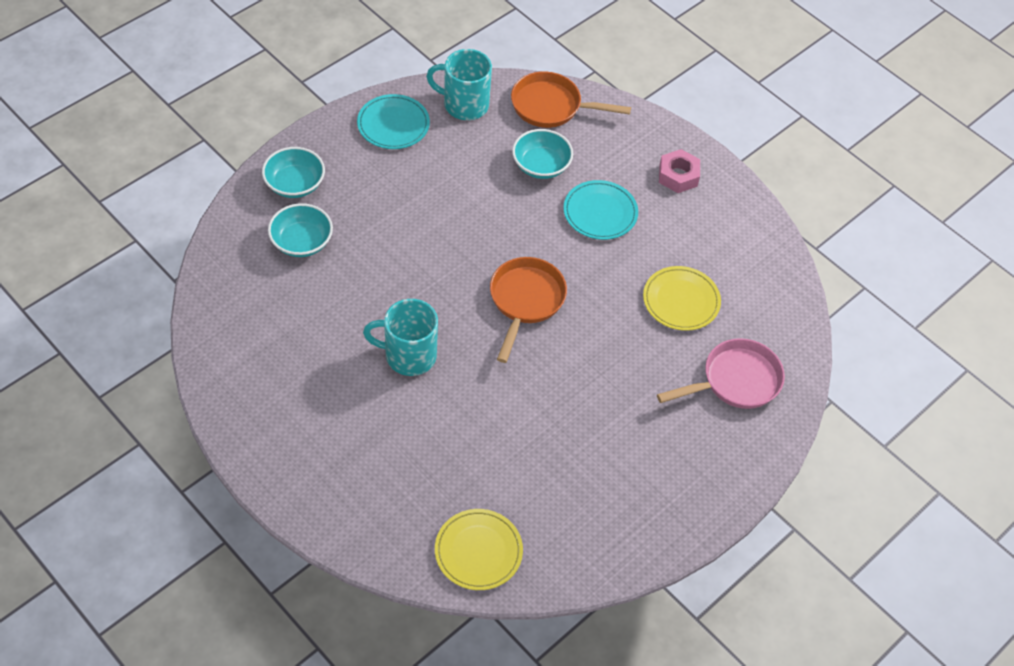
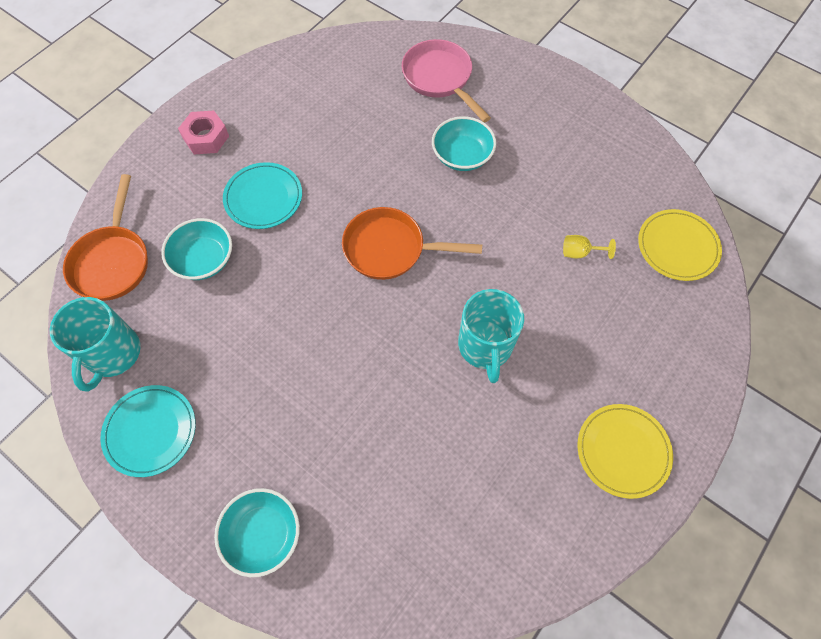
camera: 95 degrees left, 10 degrees up
(301, 242) = (355, 501): turquoise bowl -> turquoise bowl (462, 156)
(490, 458) = (580, 252): none -> yellow goblet
(681, 301) = (361, 123): yellow plate -> yellow plate (623, 451)

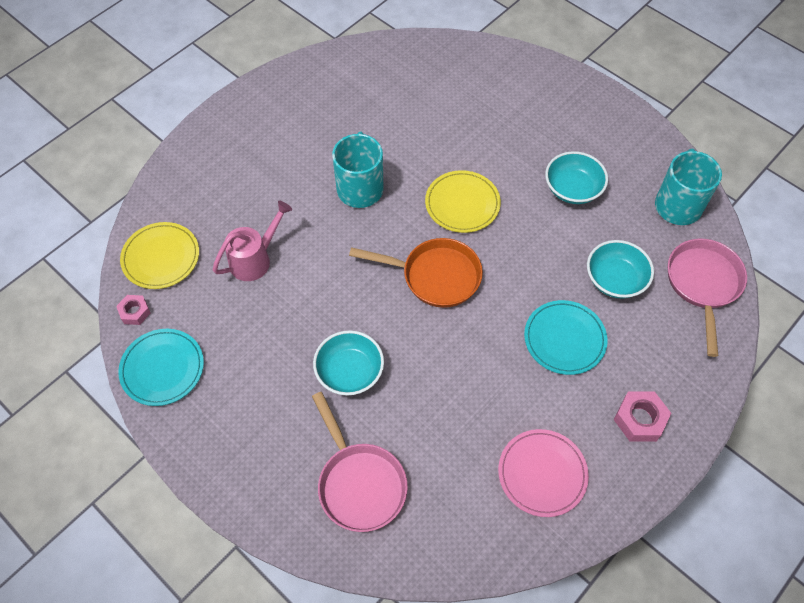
camera: 175 degrees left, 5 degrees down
(113, 261) = (703, 284): orange pan -> pink pan
(150, 431) = (631, 149): turquoise plate -> turquoise plate (162, 368)
(263, 534) = (536, 86): turquoise bowl -> turquoise bowl (572, 189)
(294, 94) = (542, 474): none -> pink plate
(580, 252) = (255, 259): yellow goblet -> pink watering can
(623, 451) = (271, 113): yellow plate -> yellow plate (462, 204)
(678, 192) = (135, 312): none -> pink nut

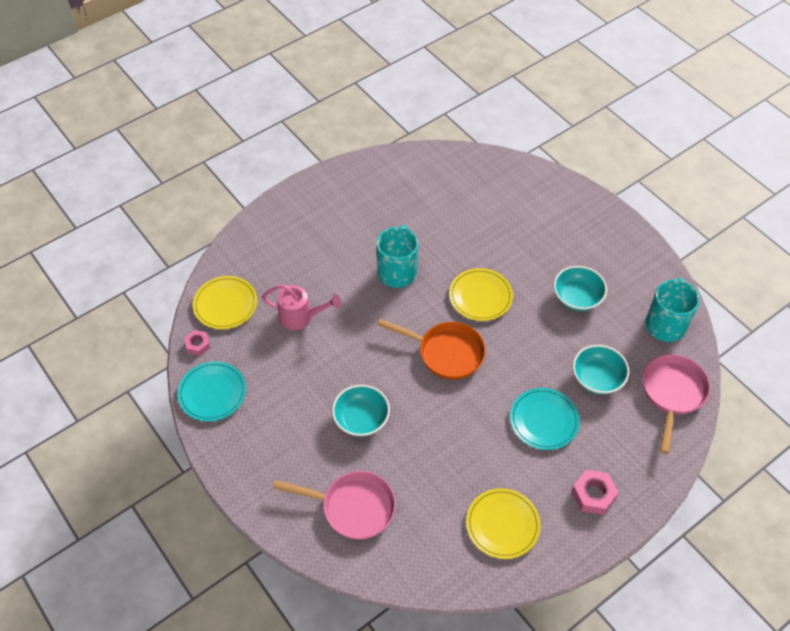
camera: 10 degrees right, 5 degrees down
(255, 259) = (301, 317): pink watering can -> pink watering can turned 45 degrees clockwise
(359, 483) = (353, 507): pink pan -> pink pan turned 60 degrees counterclockwise
(542, 474) = (502, 524): pink plate -> yellow plate

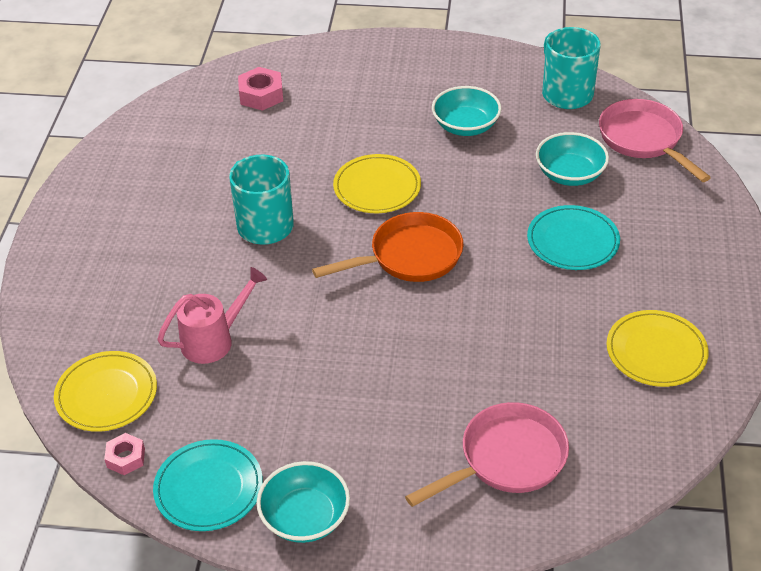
camera: 45 degrees left, 10 degrees down
(361, 419) = (406, 377): turquoise bowl -> turquoise bowl (305, 517)
(593, 495) = (692, 264): pink nut -> pink nut (261, 95)

